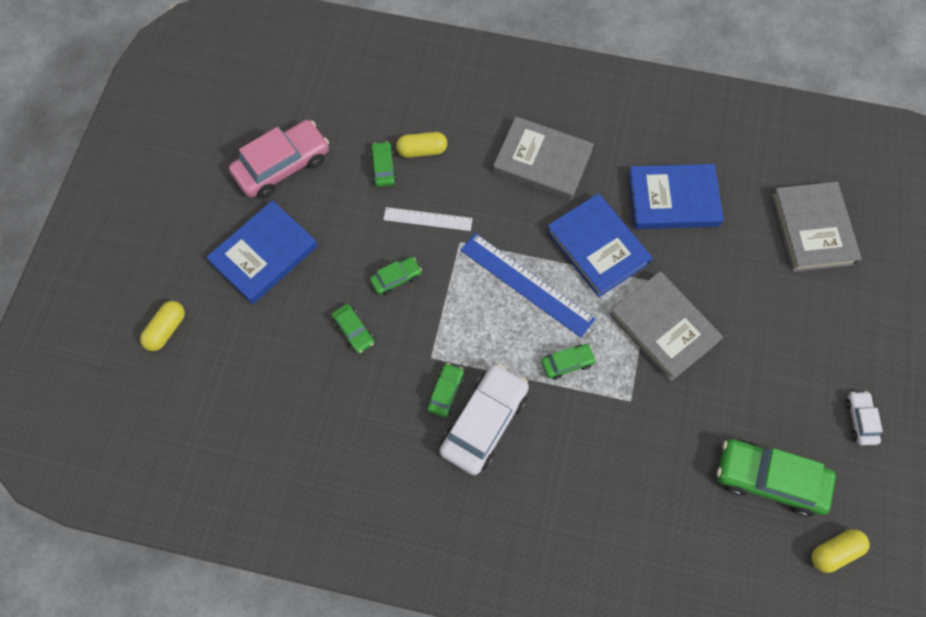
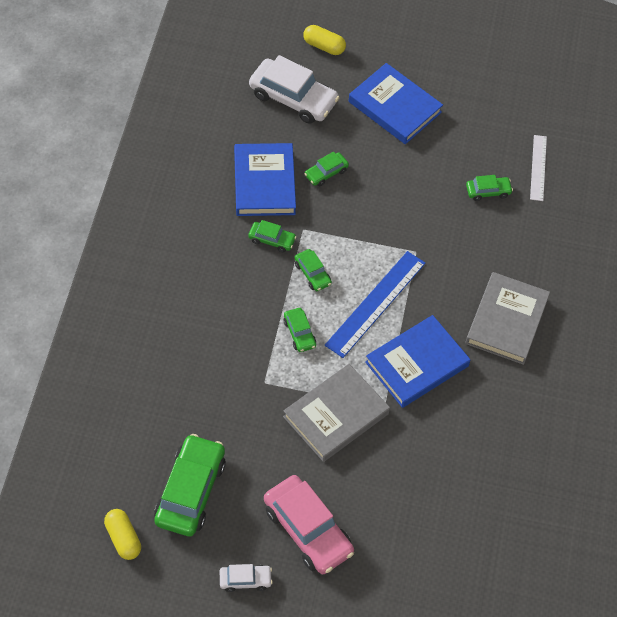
camera: 85 degrees right, 10 degrees down
(282, 165) = (483, 115): pink car -> pink car (308, 530)
(396, 278) = (377, 203): green car -> green car (312, 274)
(422, 150) = (509, 221): yellow capsule -> none
(428, 219) = (437, 226): white ruler -> white ruler (538, 167)
(484, 422) = (245, 268): white car -> white car (293, 98)
(673, 199) = (474, 434): blue book -> blue book (264, 183)
(812, 229) = (449, 564): grey book -> none

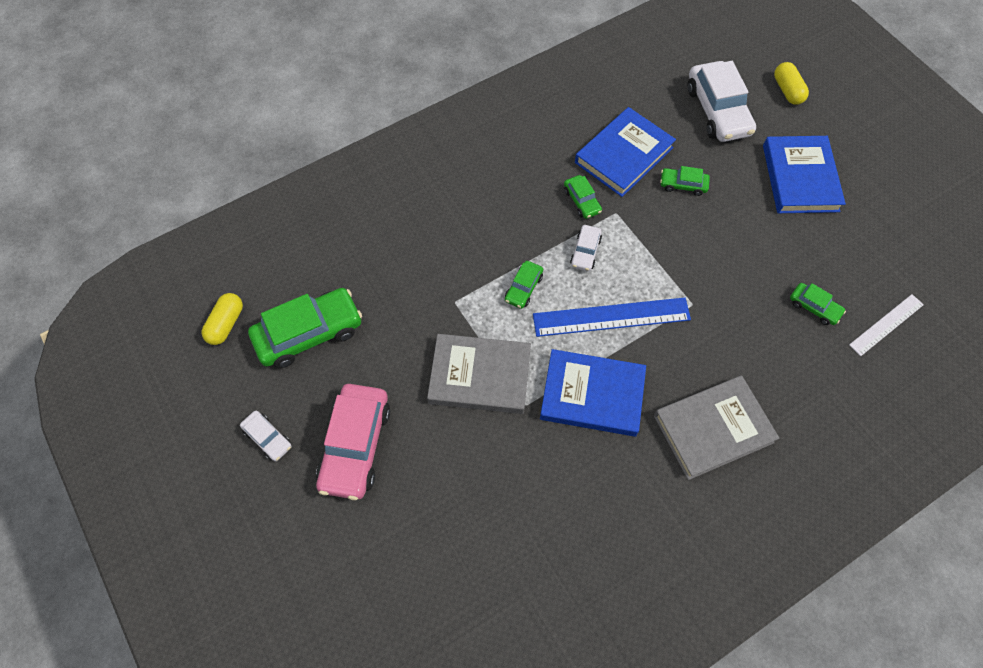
camera: 50 degrees right, 5 degrees up
(312, 274) = (585, 252): green car -> white car

